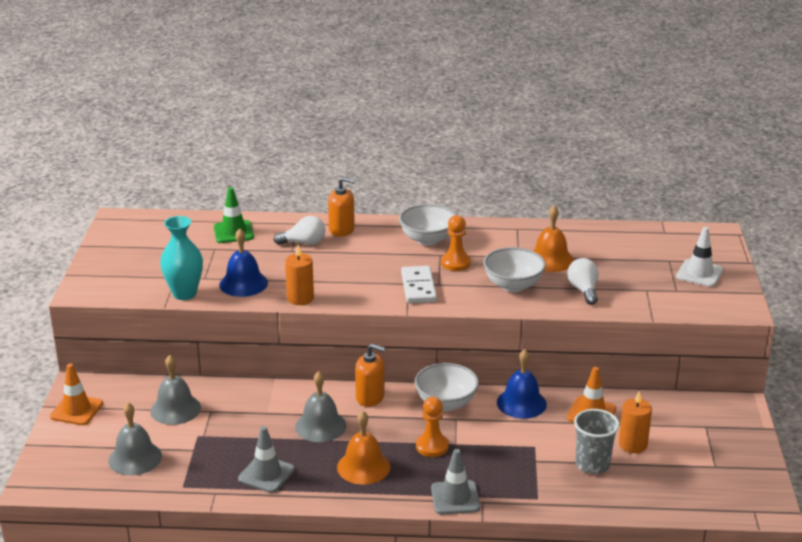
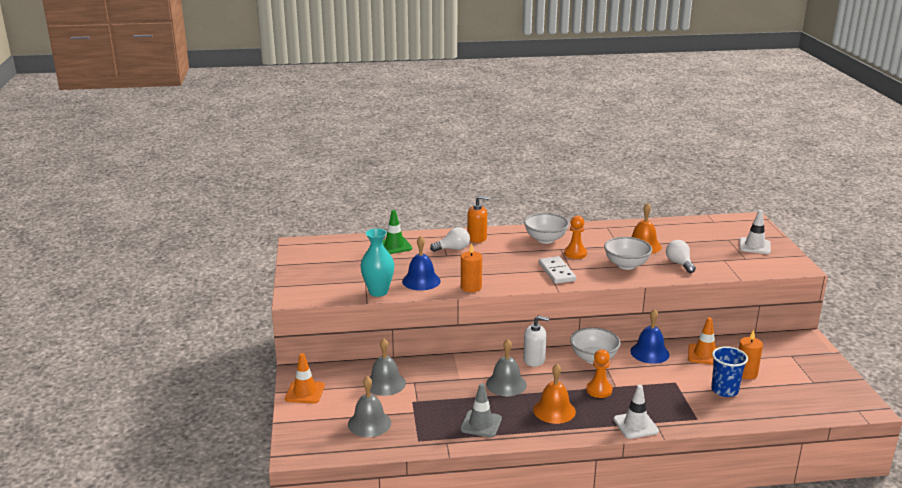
camera: 10 degrees left, 5 degrees down
(370, 397) = (534, 360): orange soap dispenser -> white soap dispenser
(455, 498) = (635, 425): grey traffic cone -> white traffic cone
(592, 464) = (724, 390): grey cup -> blue cup

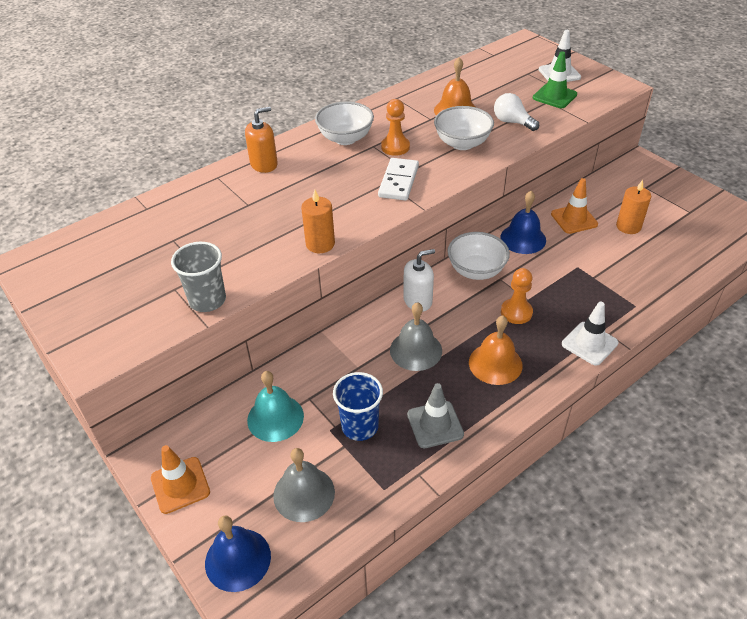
camera: 30 degrees left, 20 degrees up
(378, 292) = (207, 300): turquoise vase -> grey cup
(385, 383) = (275, 418): grey bell -> turquoise bell
(394, 246) = (169, 215): green traffic cone -> green traffic cone (554, 96)
(421, 281) = (249, 258): blue bell -> blue bell (238, 559)
(453, 249) = (248, 192): white light bulb -> none
(557, 272) = (399, 181): white domino -> white domino turned 60 degrees clockwise
(724, 390) = (628, 257): blue cup -> blue cup (360, 426)

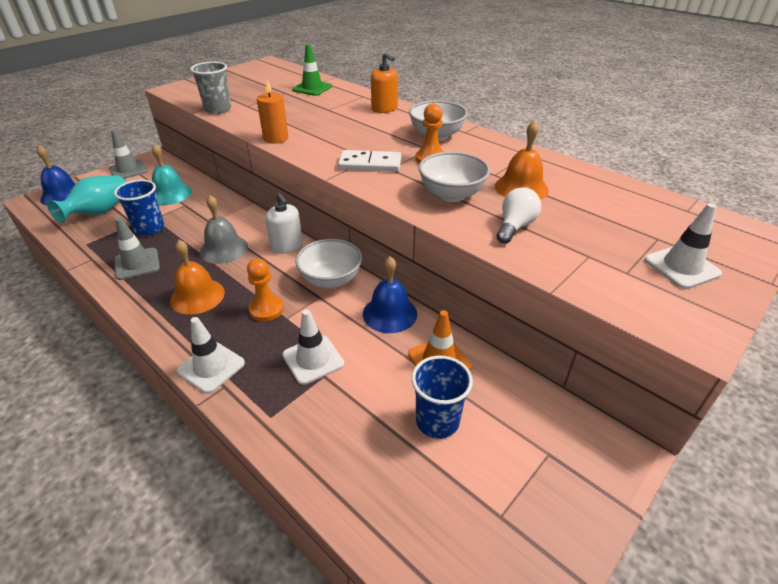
camera: 80 degrees right, 5 degrees down
(180, 485) = (128, 170): orange traffic cone -> grey traffic cone
(304, 493) = (99, 212): grey bell -> turquoise vase
(554, 96) = (607, 261): green traffic cone -> green traffic cone (312, 88)
(577, 283) = (313, 359): none -> white traffic cone
(628, 226) = (437, 421): orange candle -> blue cup

